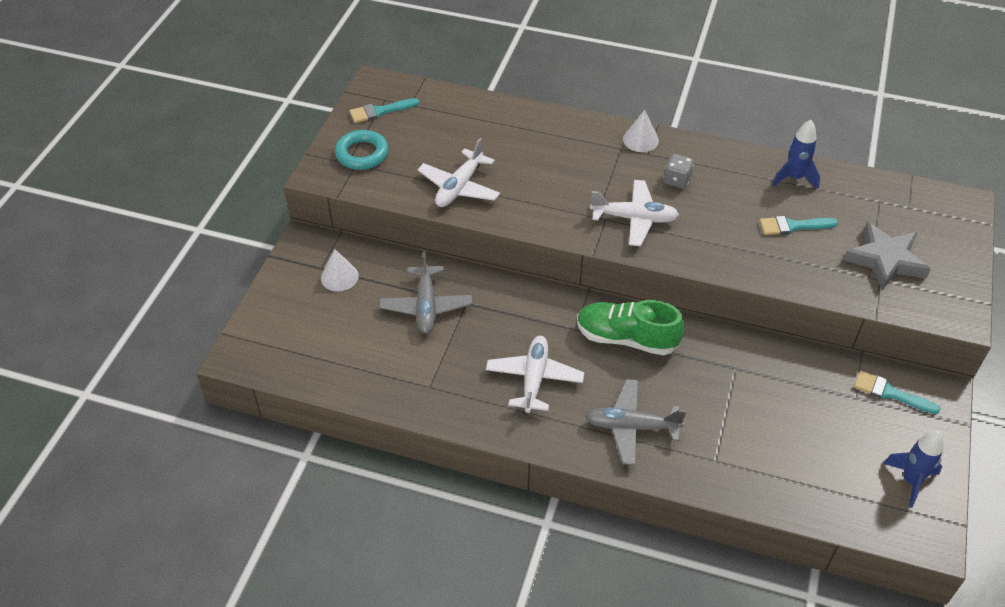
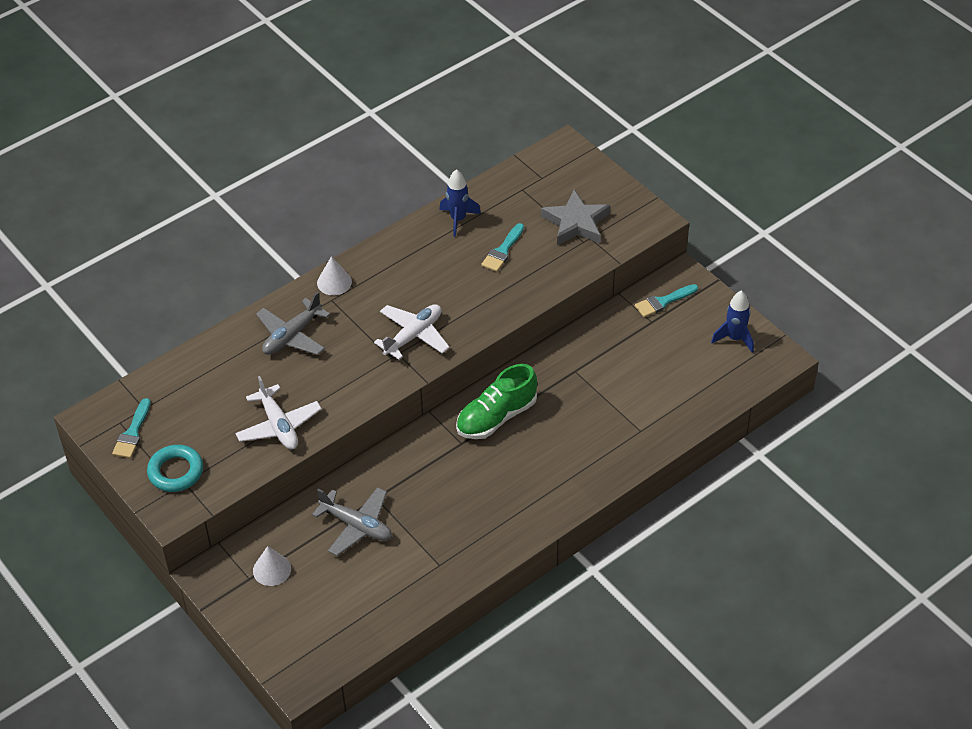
camera: 55 degrees left, 0 degrees up
(534, 379) = (487, 494): white plane -> none
(631, 427) = (576, 461): grey plane -> grey plane (292, 336)
(677, 180) = (397, 287): grey dice -> none

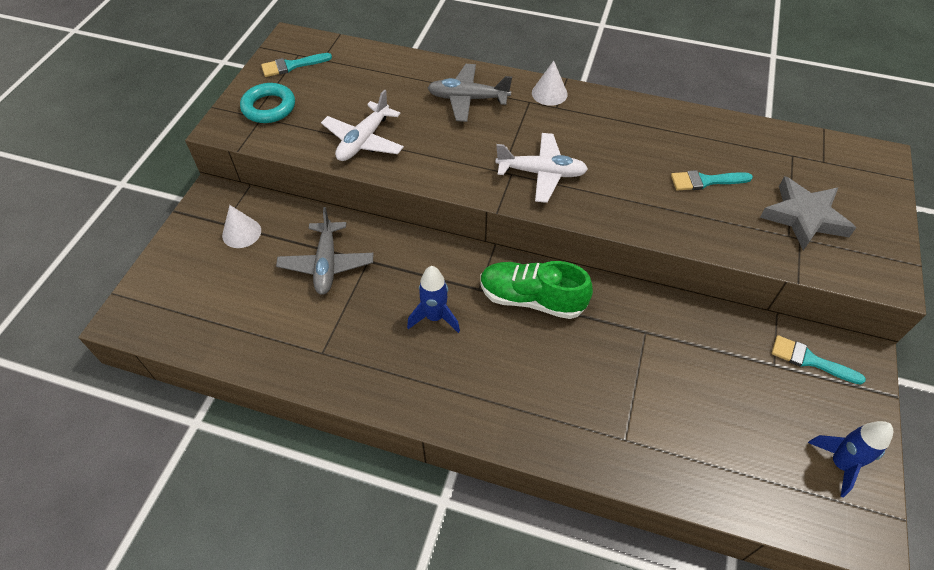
camera: 55 degrees right, 5 degrees up
(458, 219) = (704, 131): blue rocket -> blue rocket (435, 317)

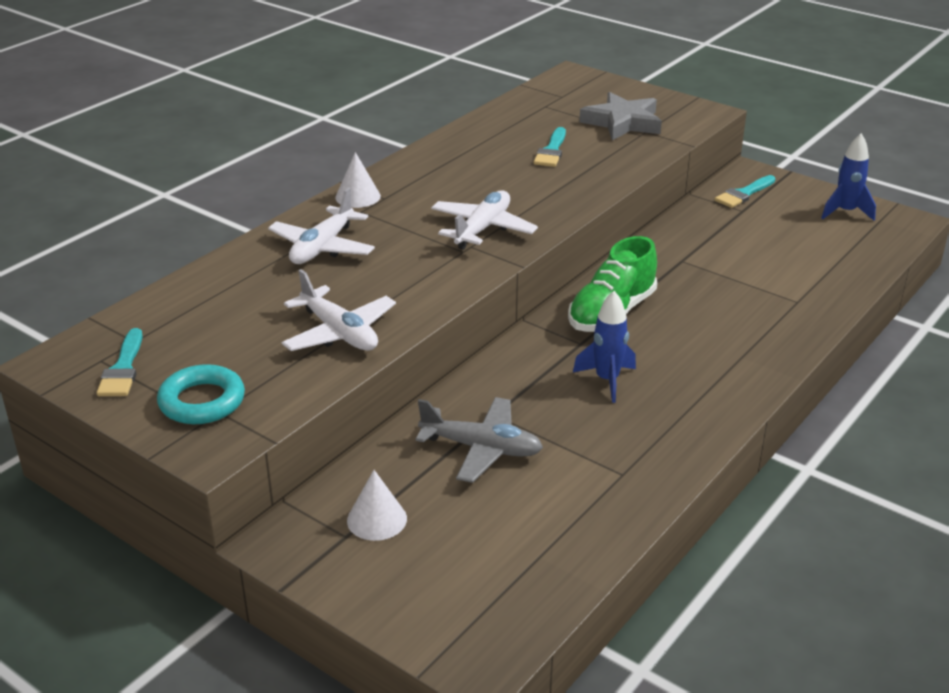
camera: 70 degrees left, 20 degrees down
(468, 99) = (322, 247): grey plane -> white plane

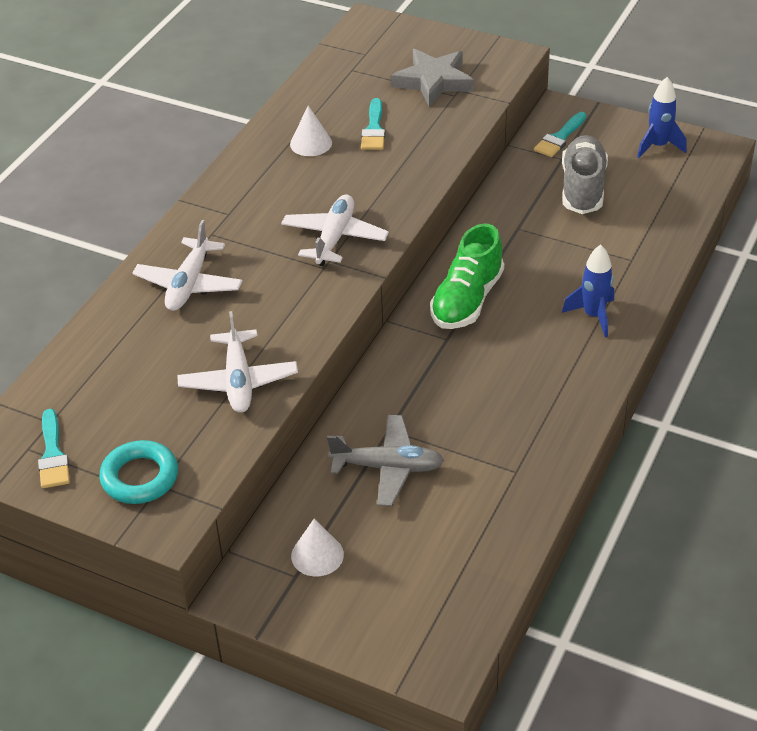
camera: 10 degrees left, 10 degrees up
(339, 333) = (238, 381): white plane -> white plane turned 45 degrees clockwise
(358, 196) = (202, 216): white cone -> white cone (311, 143)
(607, 380) = (480, 376): blue rocket -> blue rocket (593, 316)
(758, 236) = (583, 188): none -> grey shoe

